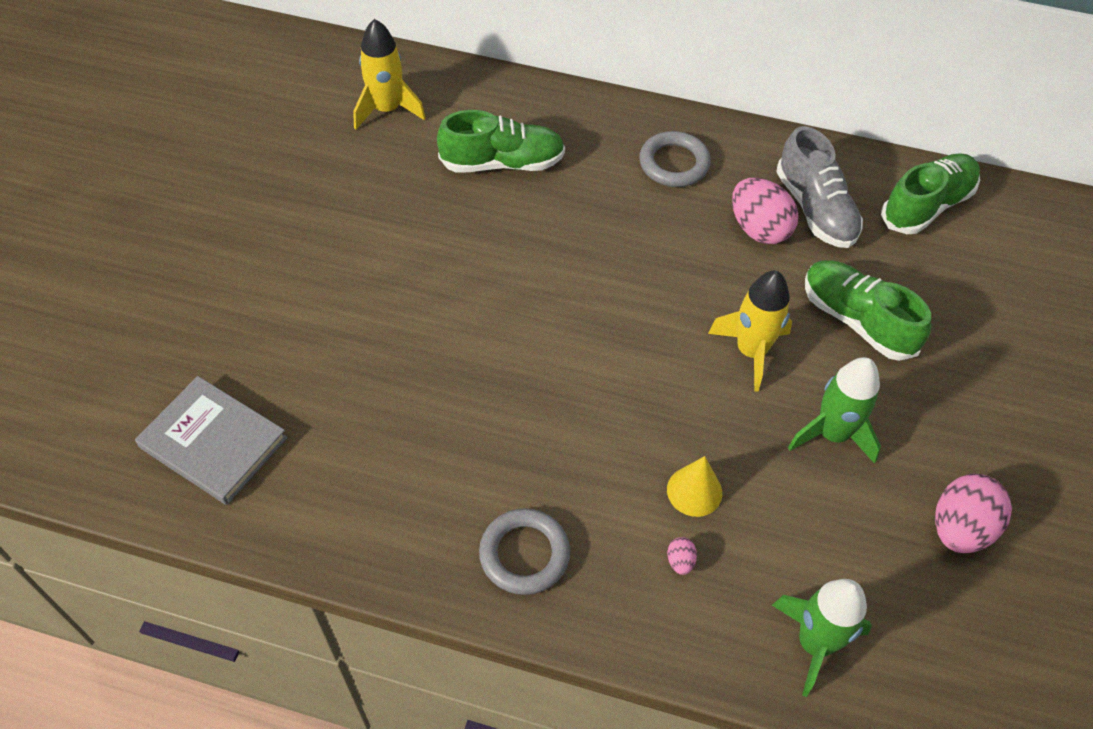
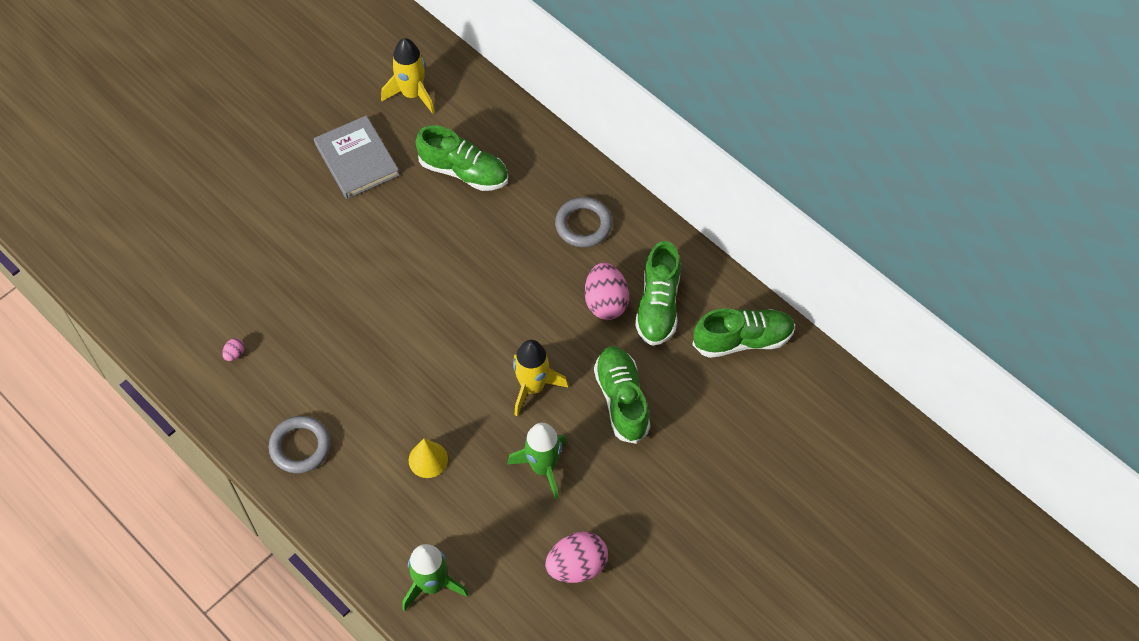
camera: 30 degrees right, 5 degrees up
(213, 443) = (165, 289): grey book -> grey book (357, 160)
(680, 561) = (388, 497): pink egg -> pink egg (235, 354)
(815, 209) = (658, 305): grey shoe -> green shoe

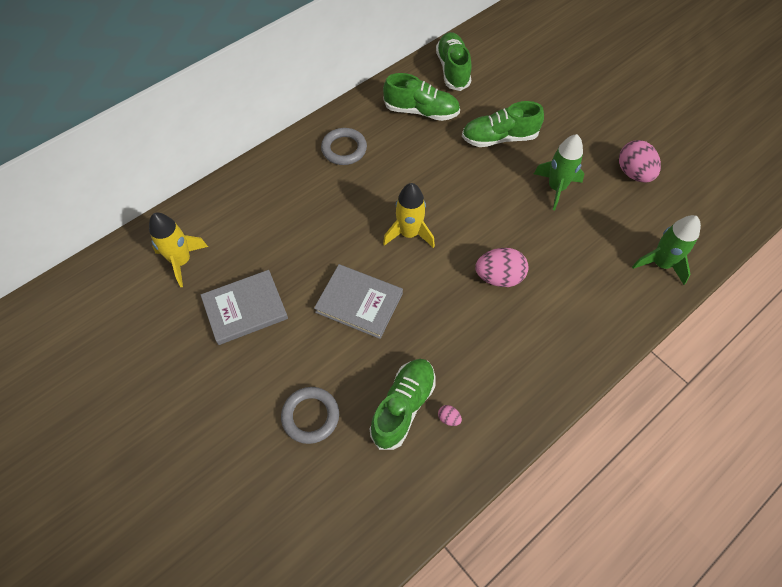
camera: 85 degrees left, 0 degrees up
(300, 446) = (545, 360): grey ring -> grey ring (310, 416)
(367, 262) = (359, 302): none -> grey book
(428, 459) = (553, 262): yellow cone -> none
(464, 171) = (276, 225): green shoe -> green shoe (403, 407)
(532, 387) = (488, 190): yellow rocket -> yellow rocket (409, 233)
(606, 302) = (416, 141): pink egg -> pink egg (499, 277)

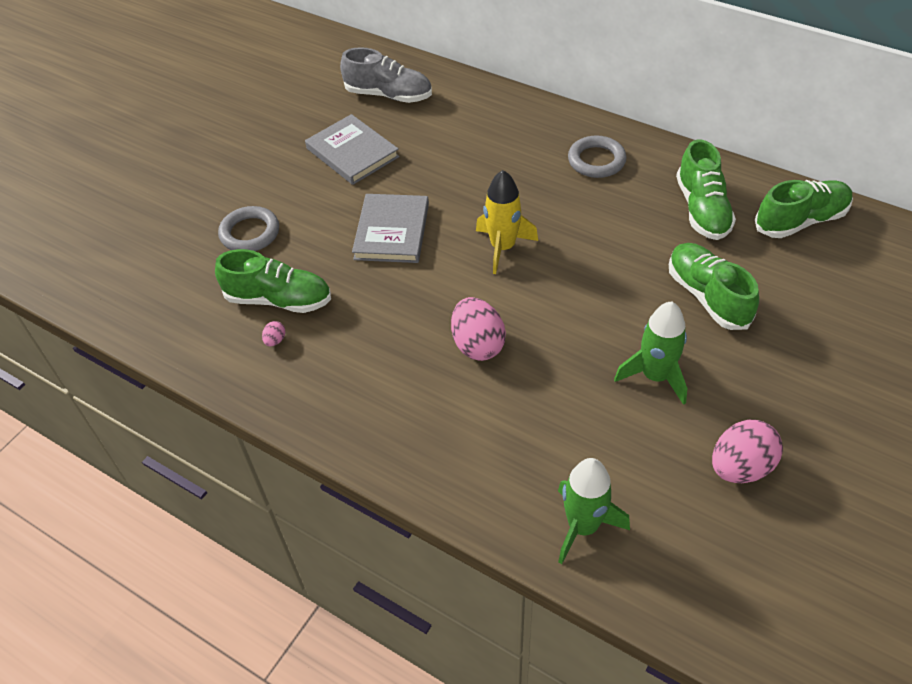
camera: 75 degrees right, 10 degrees down
(181, 261) = (388, 95): yellow rocket -> grey shoe

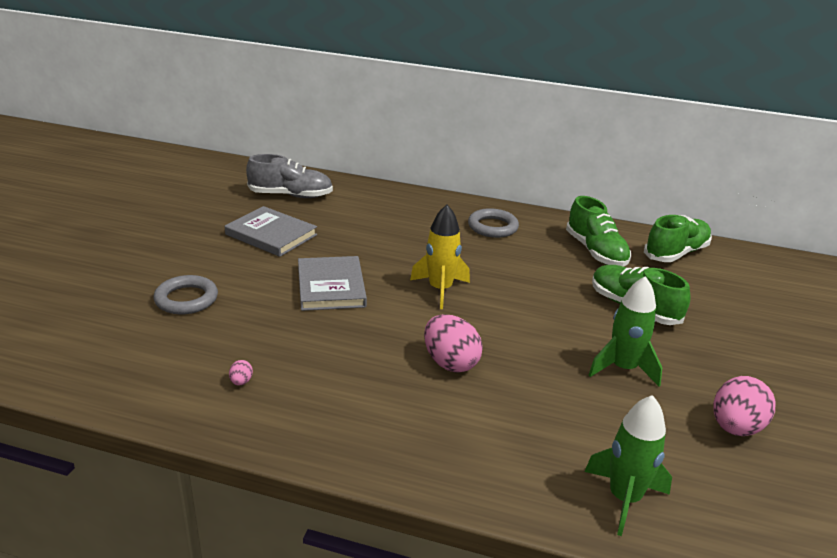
camera: 20 degrees left, 20 degrees down
(279, 299) = (234, 348): green shoe -> none

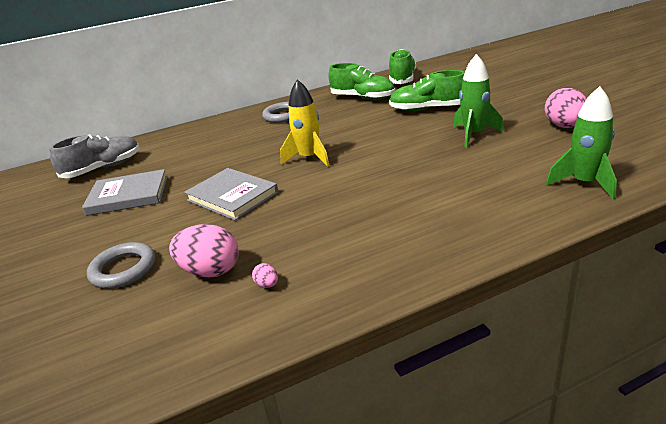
camera: 35 degrees left, 0 degrees up
(450, 363) = (385, 186): pink egg -> pink egg (211, 271)

